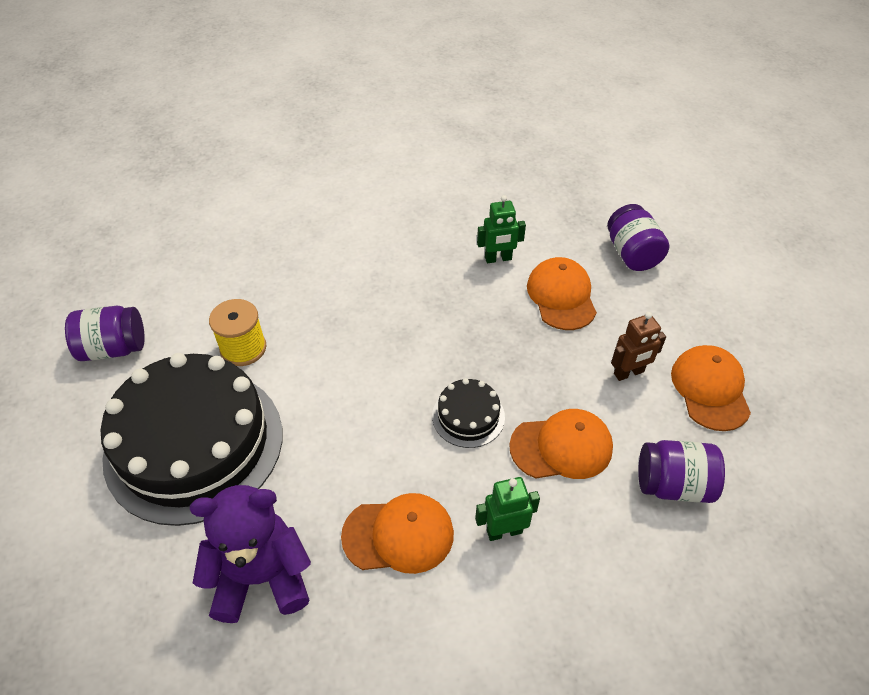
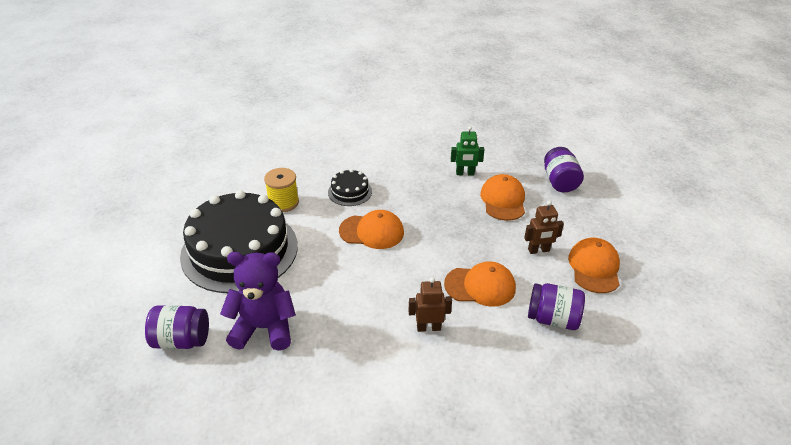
camera: 10 degrees right, 10 degrees down
(113, 348) = (202, 192): purple jar -> purple jar (181, 340)
(398, 535) = (358, 319): orange cap -> orange cap (372, 232)
(468, 416) = (421, 260): black cake -> black cake (350, 192)
(504, 531) = (428, 327): green robot -> brown robot

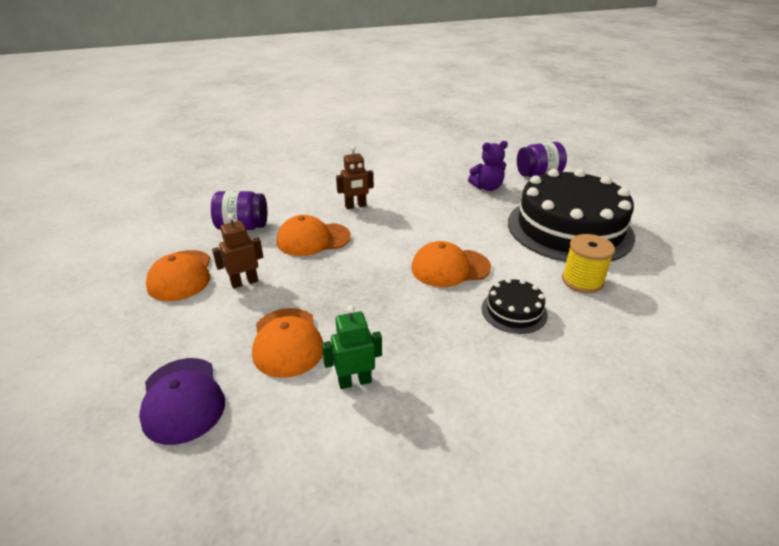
camera: 165 degrees right, 5 degrees down
(264, 328) = (487, 187): purple teddy bear -> purple teddy bear, size x0.64
(559, 182) = (182, 400): purple jar -> purple cap

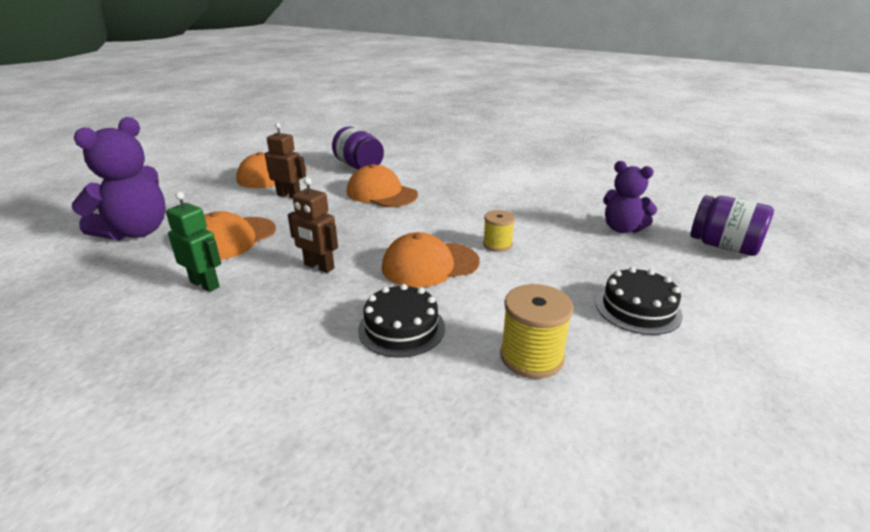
camera: 50 degrees right, 5 degrees down
(182, 400) = (136, 232): purple cap -> purple teddy bear
(355, 206) = (460, 188): brown robot -> brown robot (319, 267)
(450, 268) = (430, 265): orange cap -> orange cap turned 60 degrees counterclockwise
(455, 233) = (497, 244): none -> yellow spool
(569, 229) = (638, 308): black cake -> black cake, size x0.43

